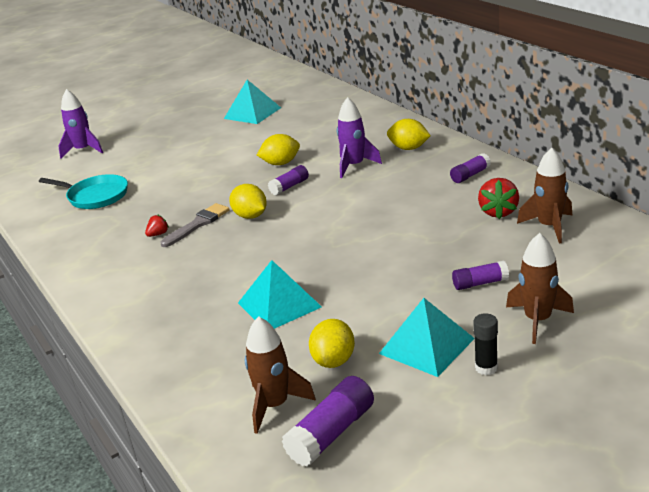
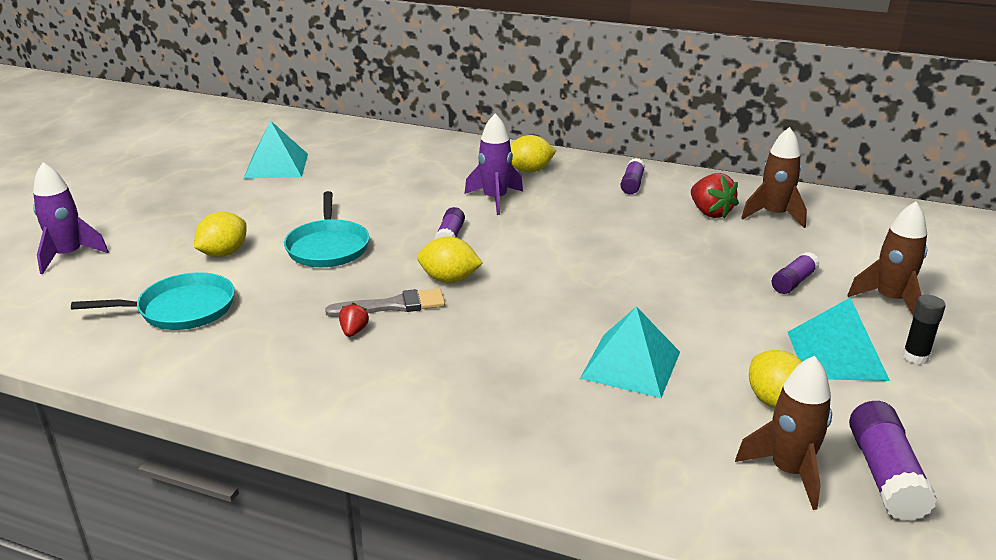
camera: 40 degrees left, 0 degrees up
(198, 224) = (393, 306): grey brush -> grey brush turned 75 degrees clockwise
(211, 176) = (328, 247): none -> turquoise pan
(280, 163) = (400, 214): yellow lemon -> yellow lemon (224, 253)

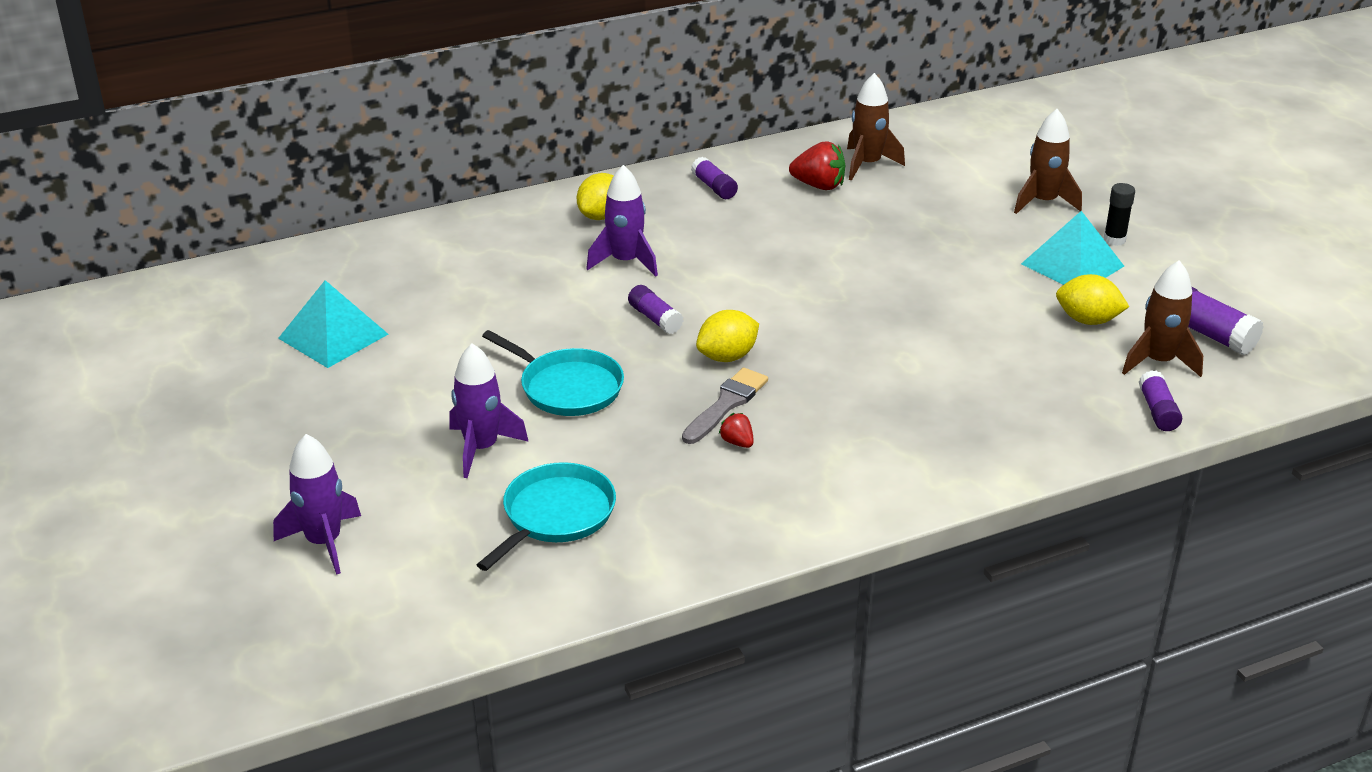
camera: 45 degrees left, 5 degrees up
(224, 253) = (481, 448): yellow lemon -> purple rocket
(630, 365) = (968, 347): turquoise pyramid -> none
(793, 282) = (967, 220): purple glue stick -> purple glue stick (1158, 411)

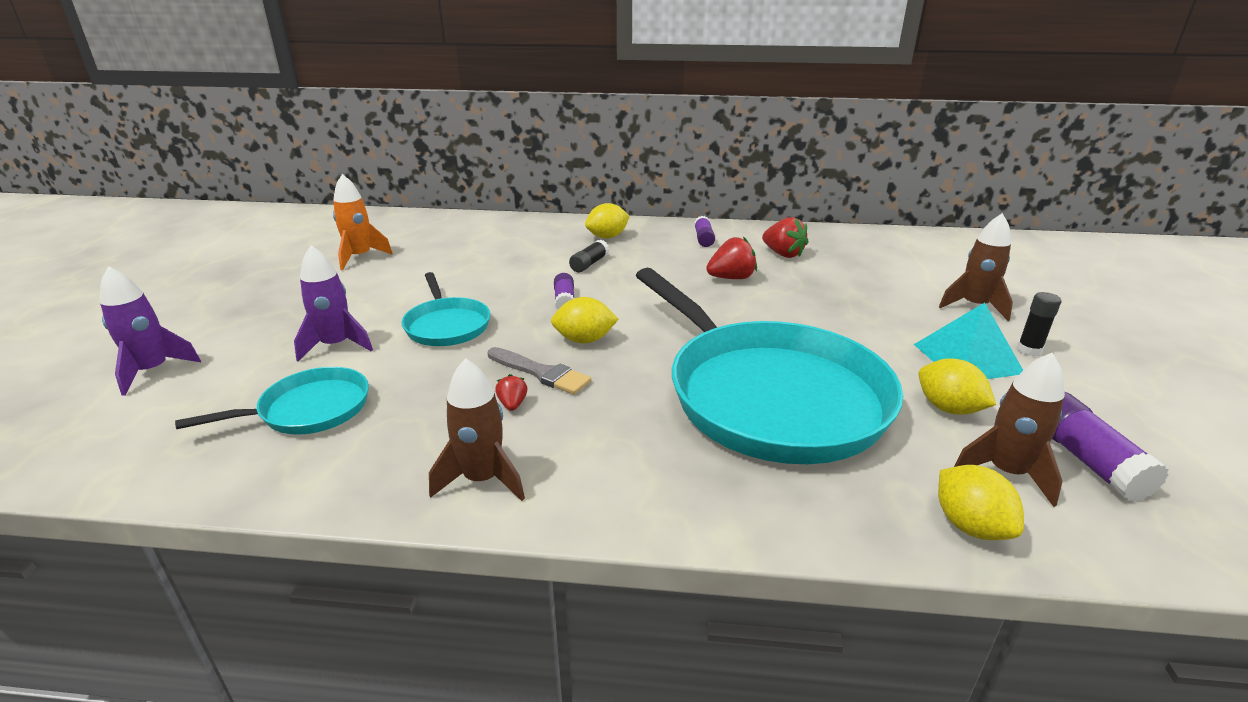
camera: 30 degrees right, 5 degrees down
(333, 336) = (360, 257): turquoise pyramid -> orange rocket
(625, 262) = (589, 264): purple rocket -> black glue stick
(726, 404) = (541, 373): grey brush -> grey brush turned 60 degrees clockwise
(795, 235) = (731, 278): none -> red strawberry
(867, 164) = (835, 250): brown rocket -> brown rocket (482, 479)
(944, 357) = (769, 396): none -> turquoise pan
(1158, 411) = (970, 526): purple glue stick -> yellow lemon

